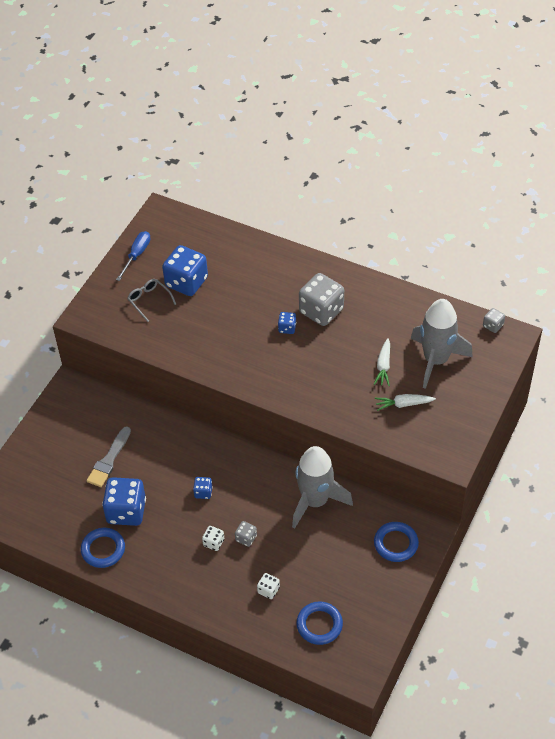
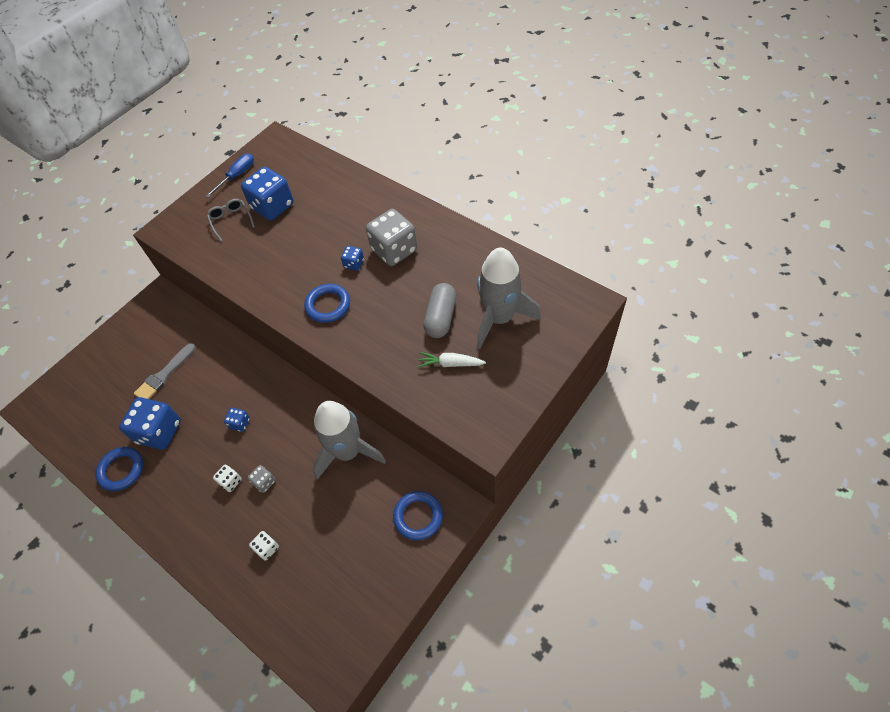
camera: 15 degrees right, 5 degrees up
(319, 625) = (307, 602): blue ring -> blue ring (328, 305)
(383, 366) = (441, 317): white carrot -> grey capsule
(493, 325) = (572, 288): grey dice -> none

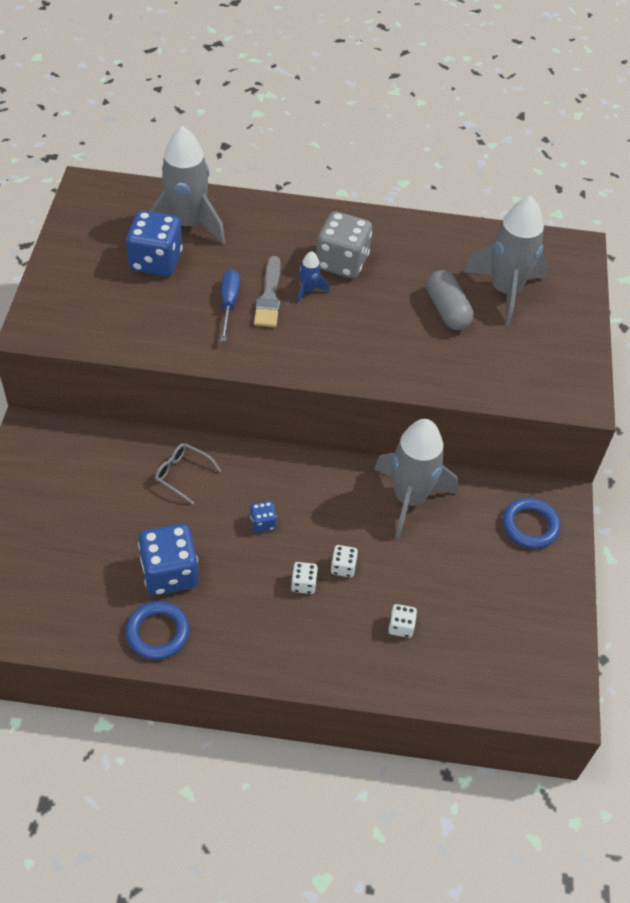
camera: 40 degrees left, 5 degrees down
(164, 374) = (120, 512): grey brush -> grey brush (269, 296)
(231, 220) = (115, 292): grey glasses -> grey glasses (182, 474)
(237, 176) = (76, 241): blue screwdriver -> blue screwdriver (229, 304)
(264, 482) = (343, 567): grey dice -> white dice
(313, 186) = (187, 224): none -> grey rocket
(328, 305) = (317, 341): blue ring -> none
(354, 264) = (309, 290): blue dice -> blue rocket
(450, 363) = (492, 349): white carrot -> none

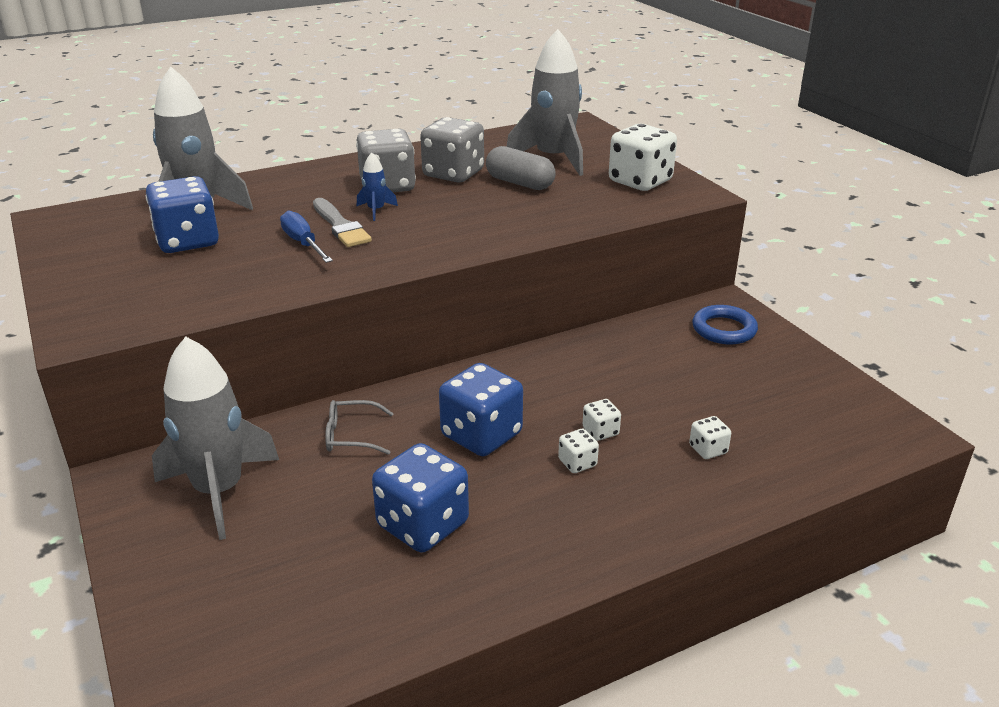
camera: 30 degrees left, 20 degrees down
(157, 633) = (464, 586): blue ring -> none
(263, 523) = (481, 435): blue dice -> blue dice, size x2.14
(405, 271) = (453, 174): none -> grey dice
(409, 499) = (601, 356): grey rocket -> grey rocket (219, 491)
(548, 358) = (640, 181): none -> white dice

